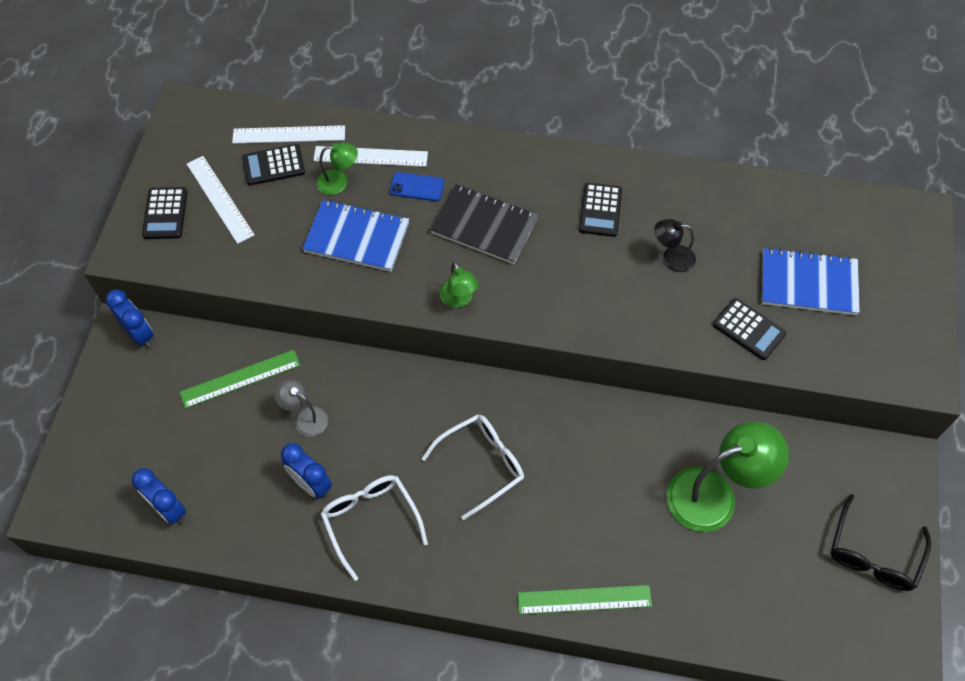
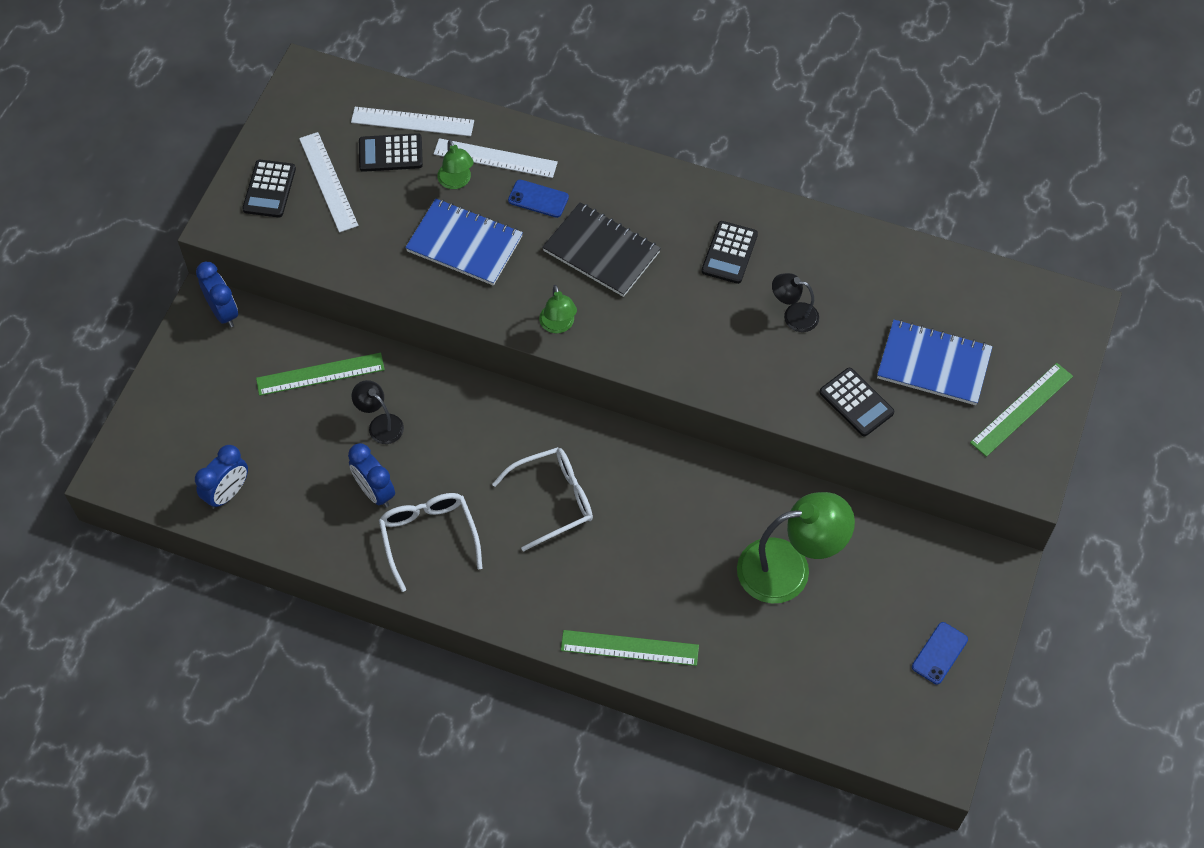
camera: 10 degrees right, 0 degrees up
(168, 509) = (228, 493): blue clock -> blue clock turned 105 degrees counterclockwise
(305, 417) = (380, 424): grey lamp -> black lamp
(339, 182) = (456, 182): green lamp -> green lamp turned 60 degrees clockwise
(873, 554) = (939, 653): black glasses -> blue phone
(898, 312) = (1021, 409): none -> green ruler

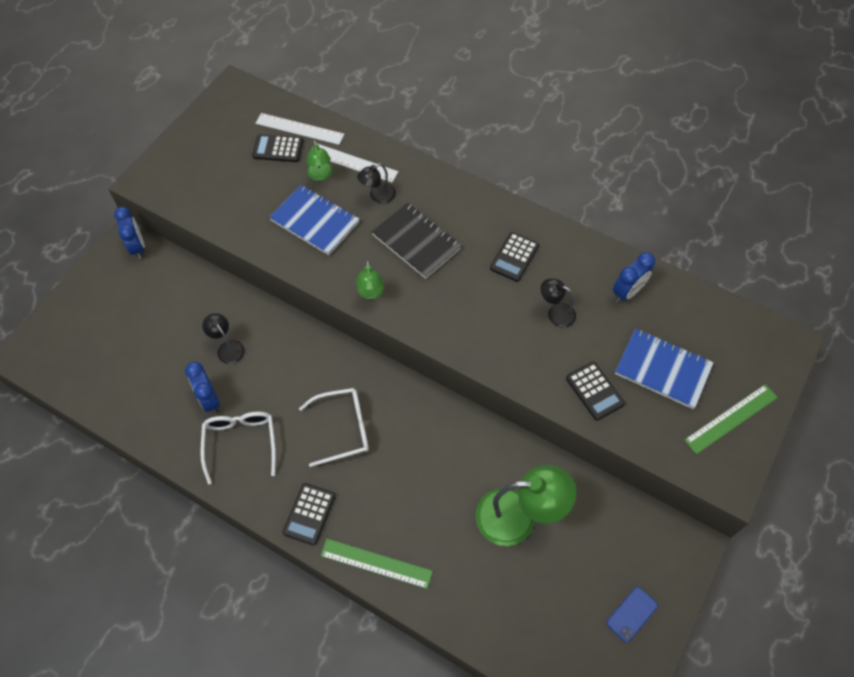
camera: 10 degrees right, 0 degrees up
(228, 493) = (100, 383): blue clock -> blue clock (627, 292)
(269, 189) = (184, 162): black calculator -> black calculator (309, 514)
(320, 374) = (194, 303): green ruler -> none
(328, 181) = (228, 162): white ruler -> none
(538, 199) = (378, 196): blue phone -> black lamp

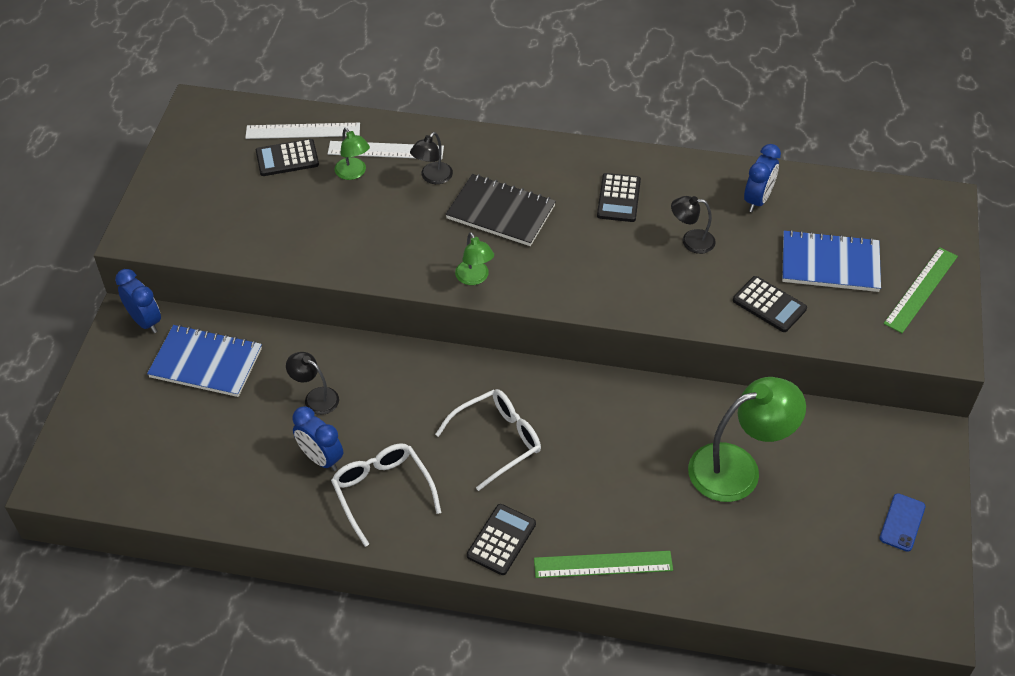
camera: 20 degrees left, 10 degrees down
(309, 514) = (501, 540): black calculator -> black calculator turned 150 degrees counterclockwise
(315, 221) = (371, 222): blue notebook -> blue notebook (206, 363)

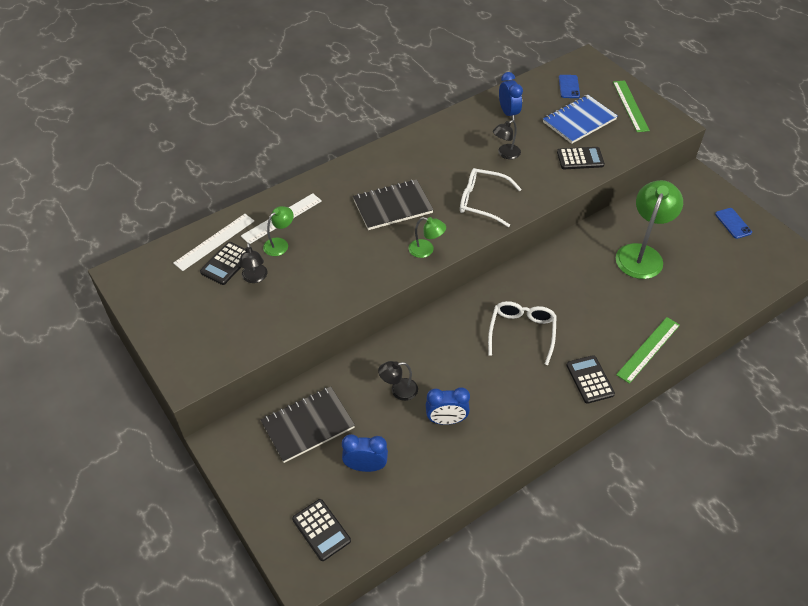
camera: 45 degrees left, 0 degrees up
(145, 321) = (235, 433): blue clock -> blue clock (365, 466)
(206, 363) = (308, 425): blue notebook -> black notebook
(353, 173) = (280, 244): green lamp -> green lamp turned 60 degrees counterclockwise
(382, 492) = (502, 408): white glasses -> white glasses (482, 202)
(432, 177) = (329, 214): black lamp -> black lamp (255, 278)
(618, 198) = (443, 157): black calculator -> black calculator (321, 530)
(874, 218) = (569, 87): none -> blue phone

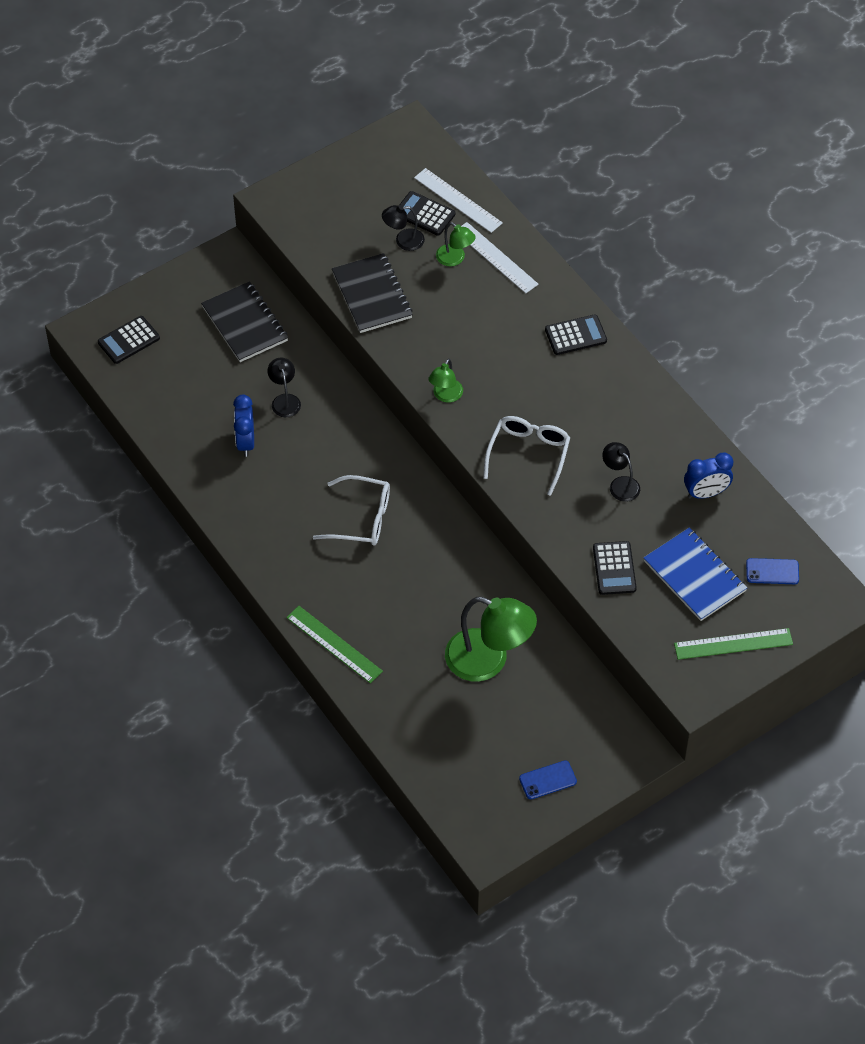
camera: 90 degrees right, 5 degrees up
(365, 466) = (194, 373): blue clock -> none
(392, 206) = (518, 363): black notebook -> black notebook (372, 295)
(590, 379) = (293, 579): black calculator -> black calculator (575, 335)

